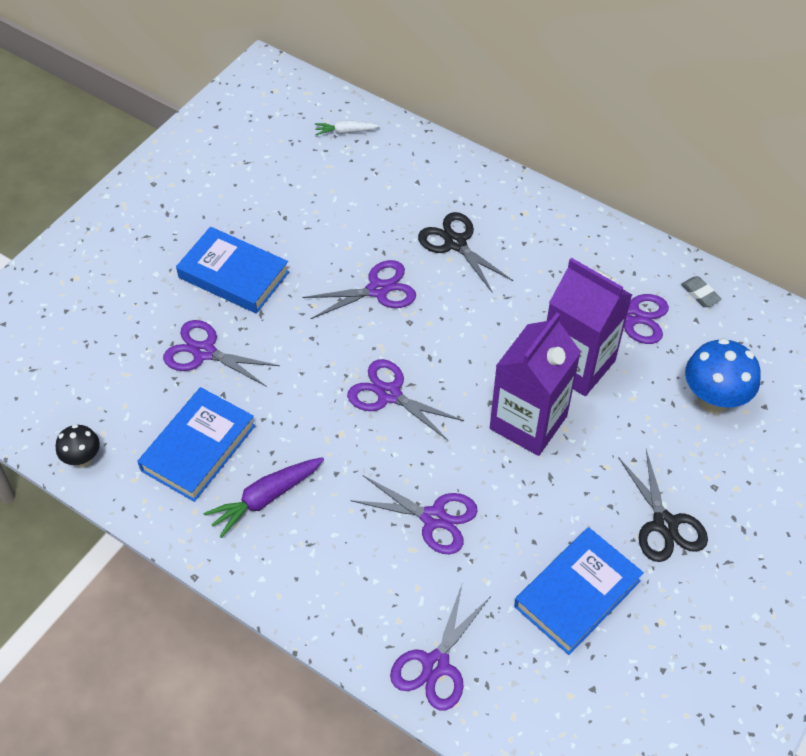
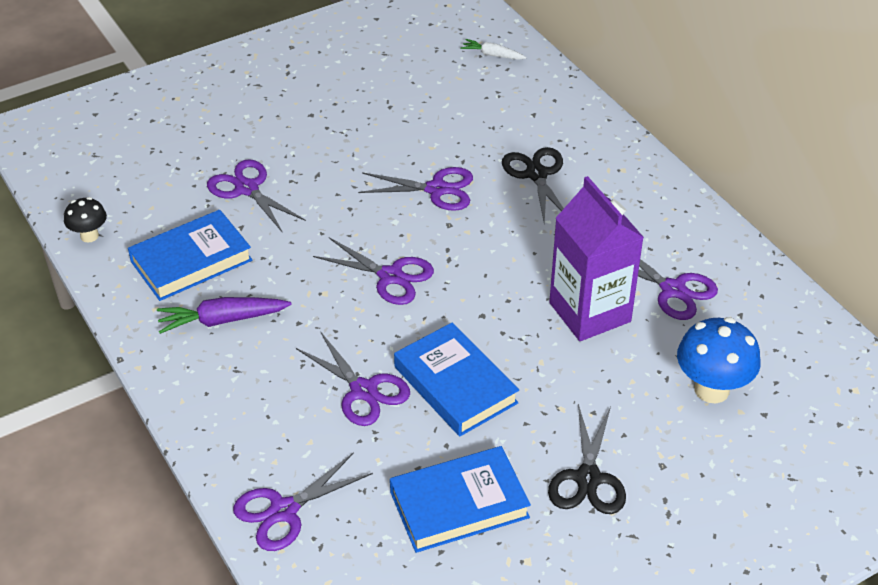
camera: 25 degrees right, 10 degrees down
(233, 275) = (313, 137): blue book -> blue book (455, 385)
(389, 394) = (390, 276): purple scissors -> purple scissors turned 150 degrees clockwise
(528, 422) = (508, 344): purple carton -> none
(700, 294) = (759, 293): grey eraser -> none

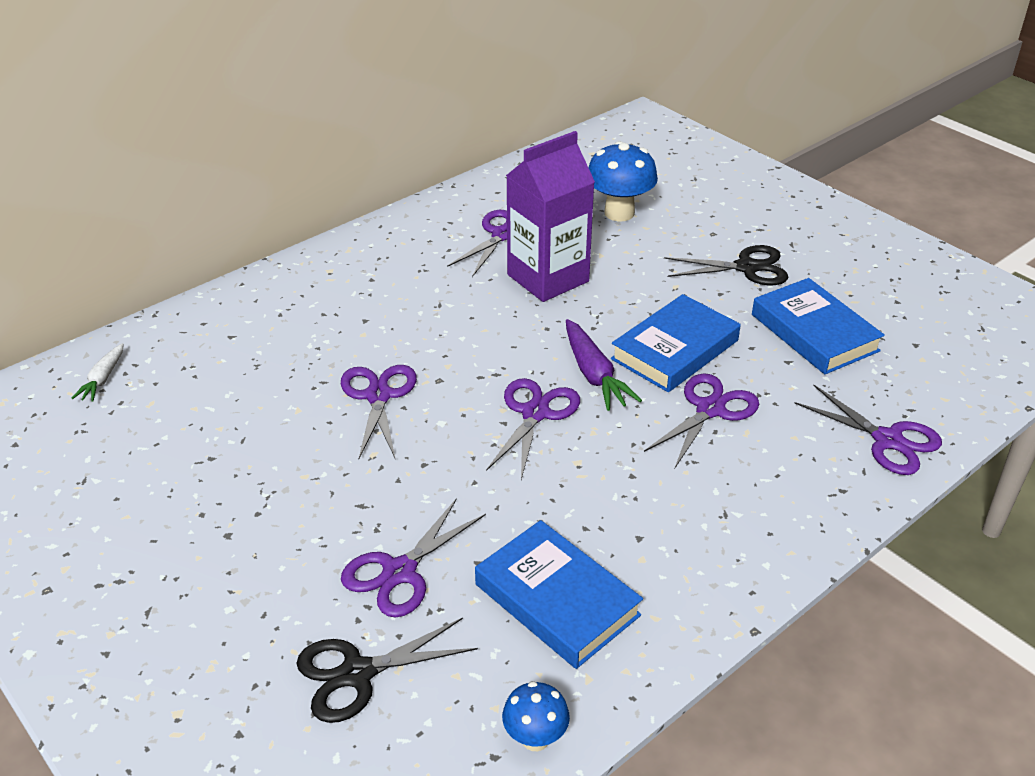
camera: 100 degrees left, 5 degrees down
(89, 236) = (535, 738): black mushroom -> blue mushroom
(222, 320) = (652, 543): purple carrot -> purple carrot (594, 374)
(537, 174) = (343, 325): black scissors -> black scissors (357, 673)

